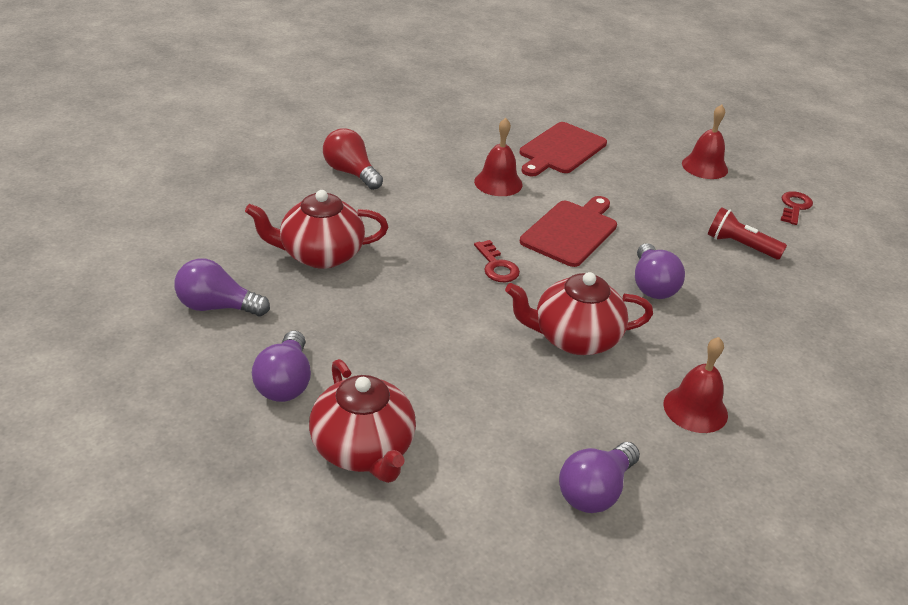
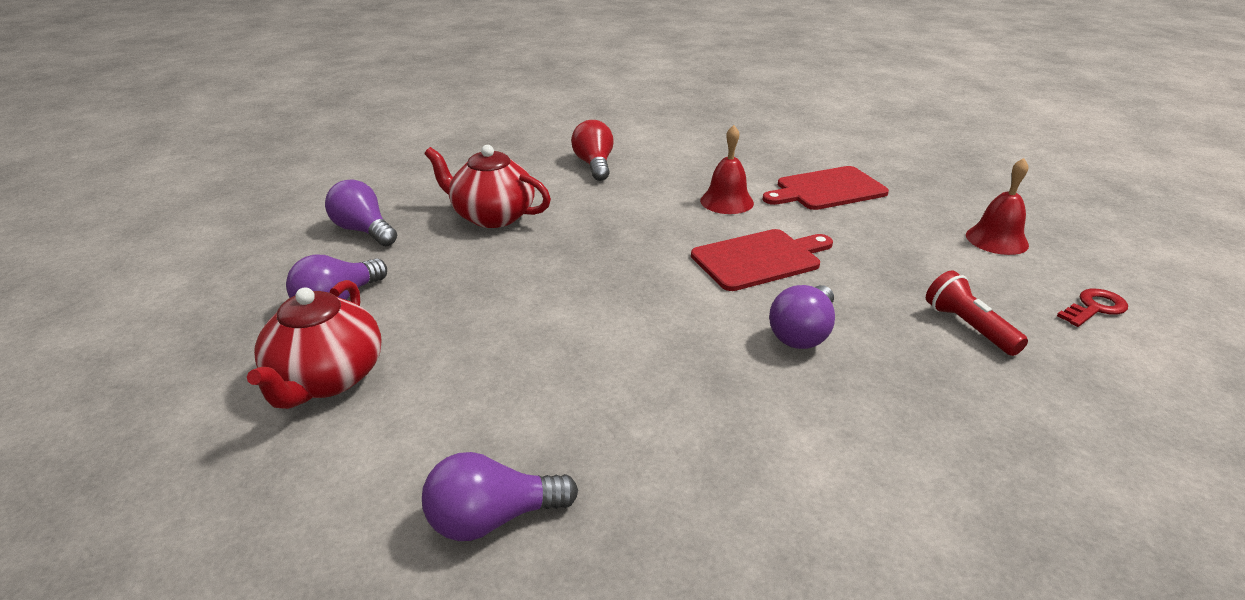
camera: 35 degrees right, 5 degrees down
(497, 266) = (643, 267): red key -> none
(574, 338) = (651, 355): red teapot -> none
(695, 409) = (717, 481): red bell -> none

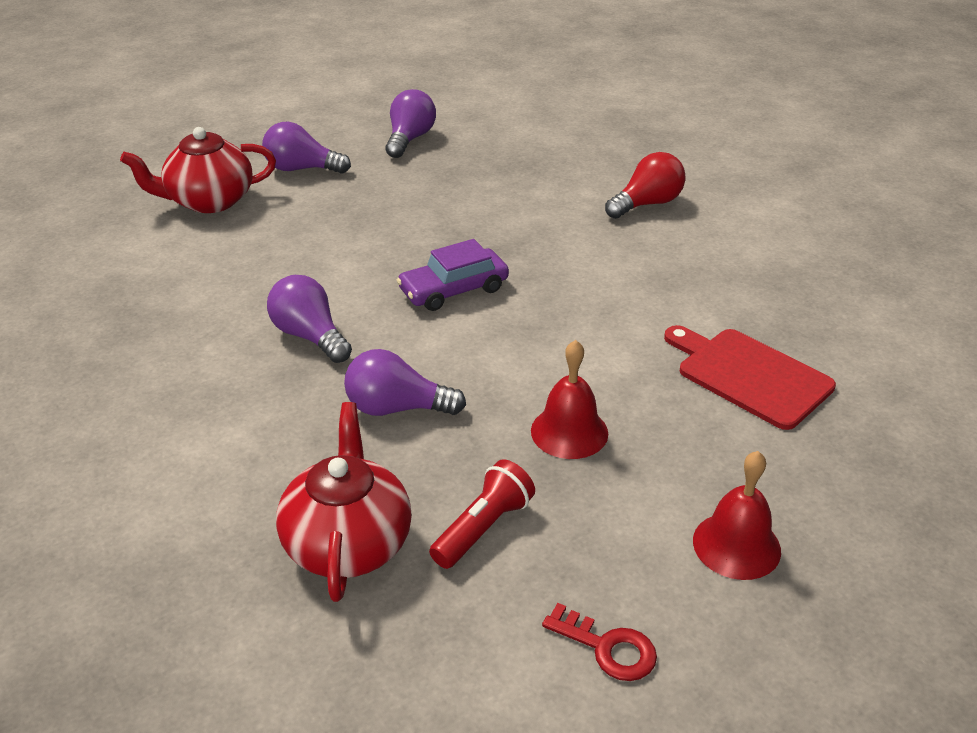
camera: 65 degrees right, 5 degrees up
(492, 216) = (484, 185): red teapot -> red teapot (348, 542)
(493, 518) = (98, 311): purple light bulb -> purple light bulb (310, 336)
(645, 267) = (453, 290): none -> purple car
(727, 201) = (641, 307): red bell -> red bell (569, 432)
(759, 259) = (524, 355): red cutting board -> none

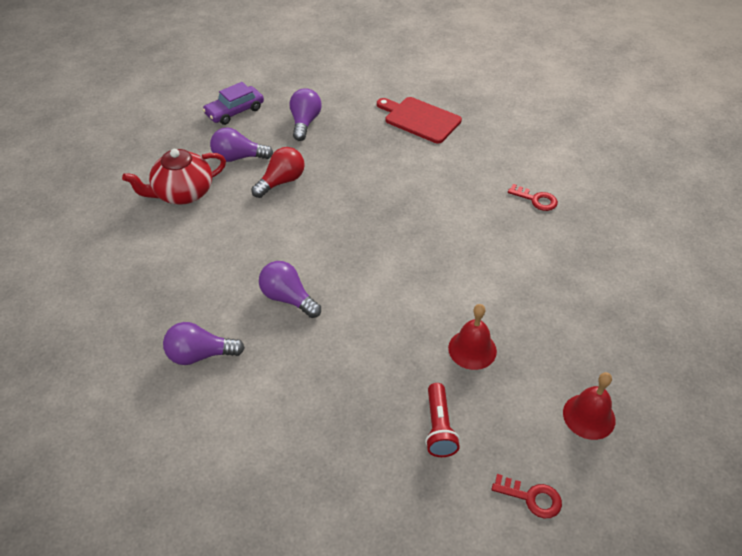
camera: 10 degrees left, 10 degrees up
(348, 542) = (360, 451): red teapot -> none
(397, 408) = (361, 347): purple light bulb -> purple light bulb (200, 355)
(453, 290) = (370, 248): purple car -> purple car (234, 111)
(483, 528) = (439, 427): red flashlight -> red flashlight turned 150 degrees clockwise
(647, 204) = (477, 161): red light bulb -> red light bulb (281, 182)
(725, 257) = (536, 199): none -> red key
(749, 375) = (570, 291): red cutting board -> red cutting board (420, 119)

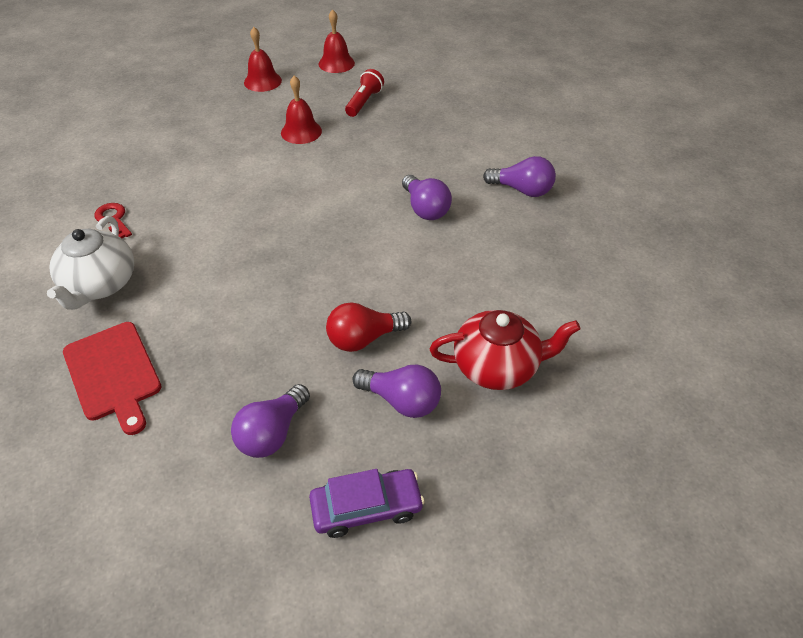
camera: 155 degrees left, 0 degrees up
(486, 157) = (100, 285): none -> white teapot
(532, 498) = (336, 63): red key -> red bell

